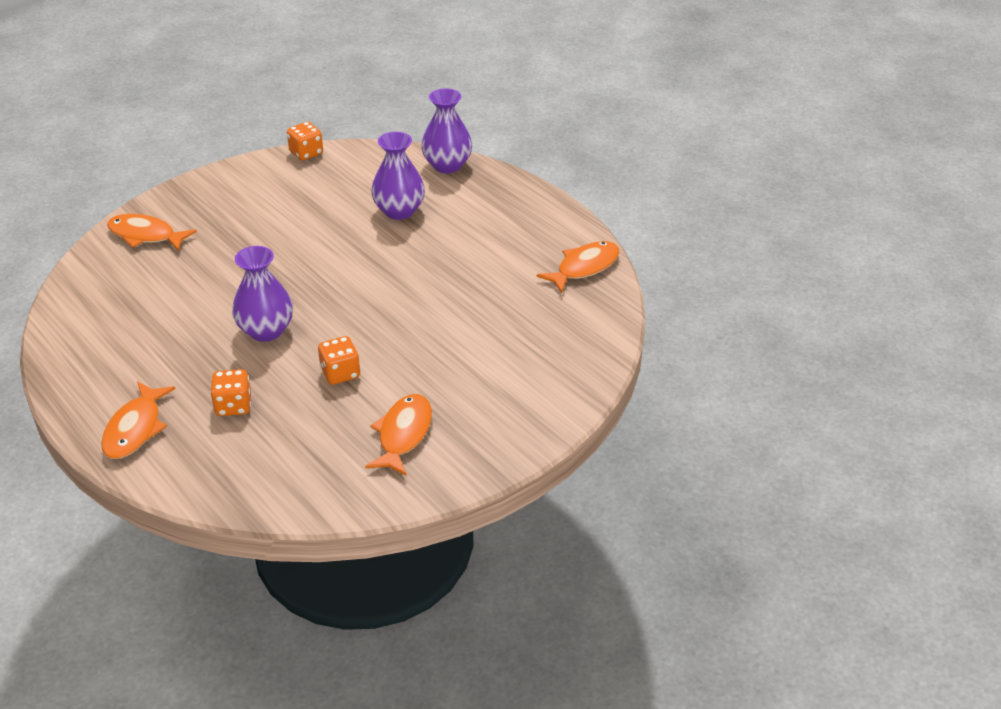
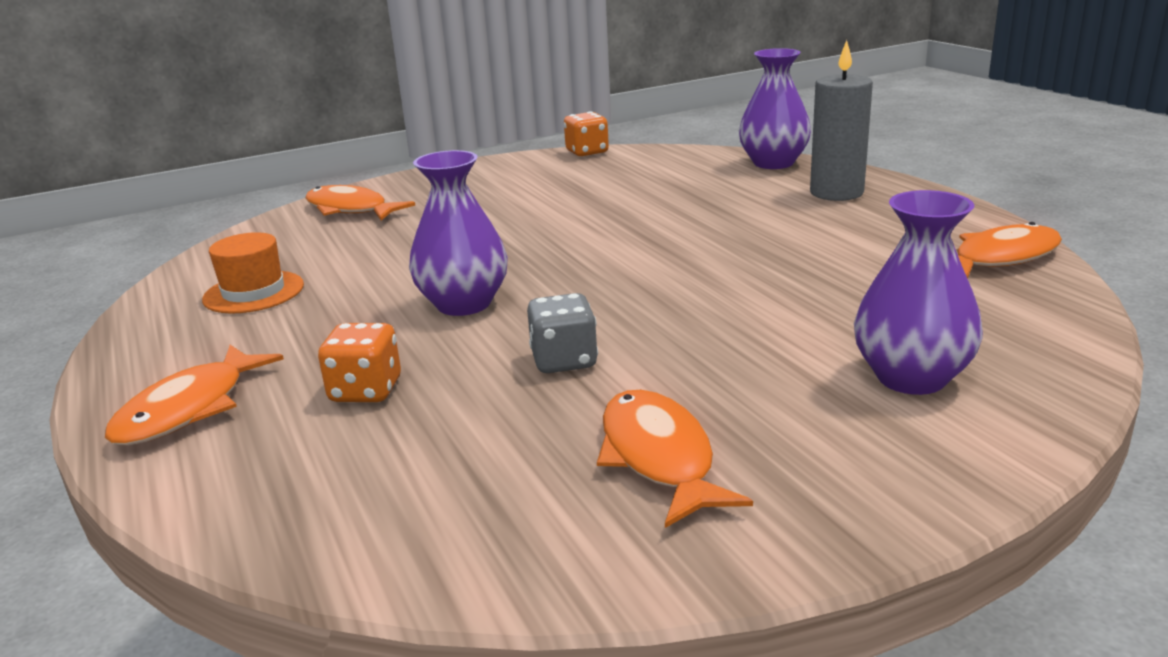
camera: 15 degrees right, 15 degrees down
(119, 329) = (253, 292): none -> orange hat
(340, 373) = (564, 361): orange dice -> grey dice
(399, 211) = (700, 198): purple vase -> purple vase (911, 377)
(403, 434) = (659, 457): orange fish -> orange fish turned 45 degrees counterclockwise
(491, 202) = (836, 193): none -> grey candle

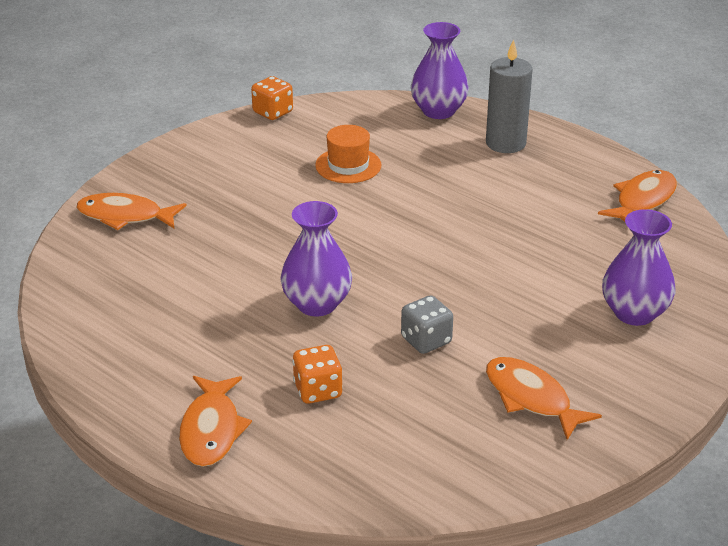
camera: 25 degrees left, 10 degrees up
(253, 292) = (141, 322): orange hat -> orange hat (348, 165)

